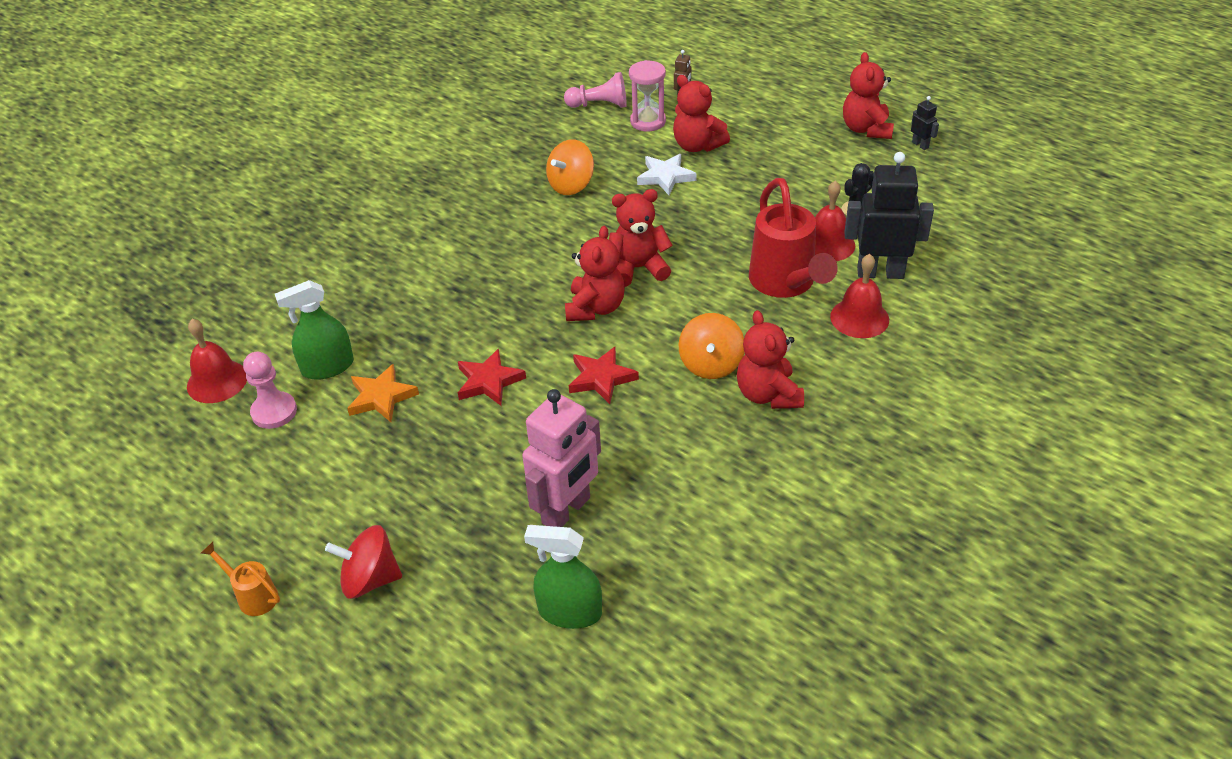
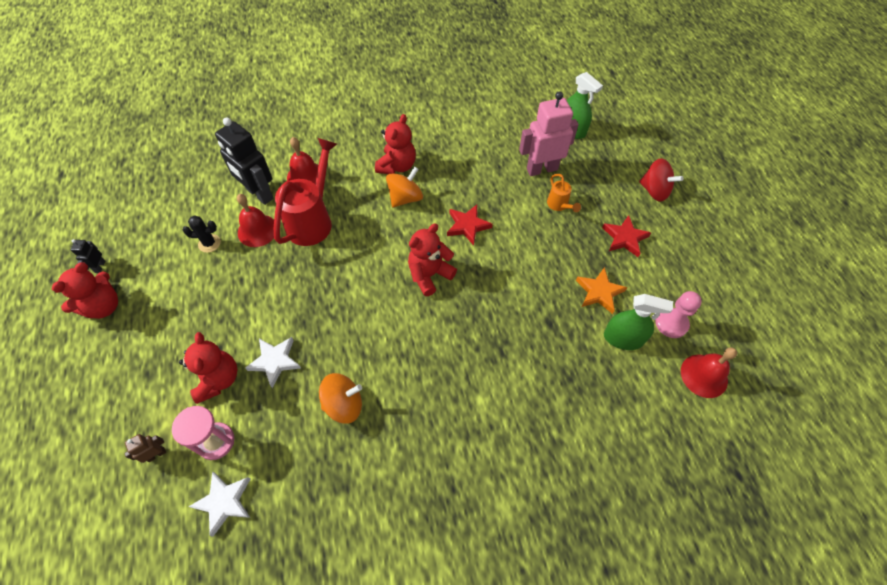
camera: 145 degrees left, 15 degrees up
(252, 595) = (717, 215): orange watering can -> orange watering can (559, 205)
(489, 381) = (530, 263): red star -> red star (624, 238)
(599, 105) = (224, 502): pink pawn -> white star
(638, 268) = (377, 288): red teddy bear -> none

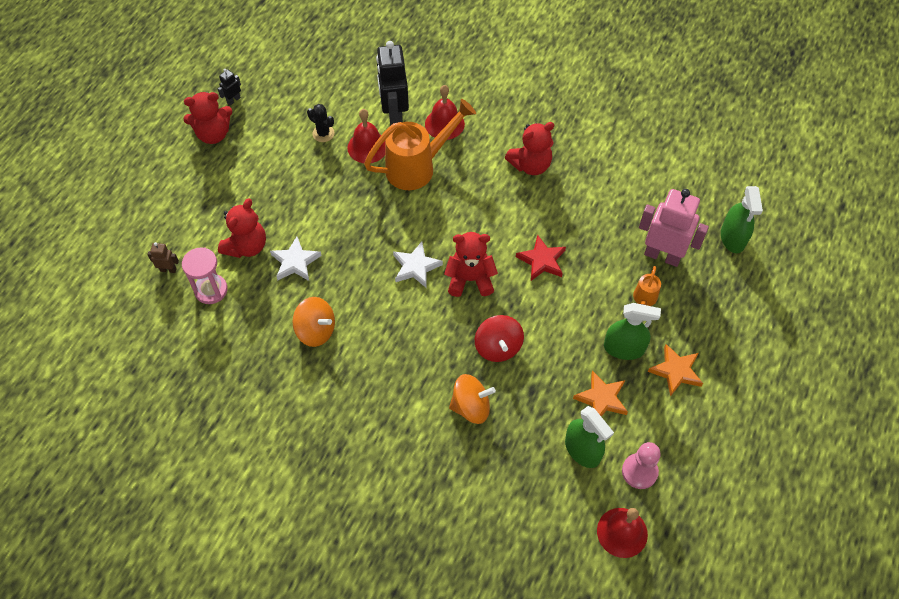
camera: 40 degrees right, 0 degrees up
(224, 502) = (184, 335): white star -> white star (416, 267)
(313, 219) = (418, 167): red watering can -> orange watering can
(405, 198) = (511, 199): orange spinning top -> orange spinning top (471, 407)
(579, 247) = (624, 348): none -> green spray bottle
(624, 238) = (676, 371): red star -> orange star
(654, 191) = (754, 351): red spinning top -> red spinning top (498, 347)

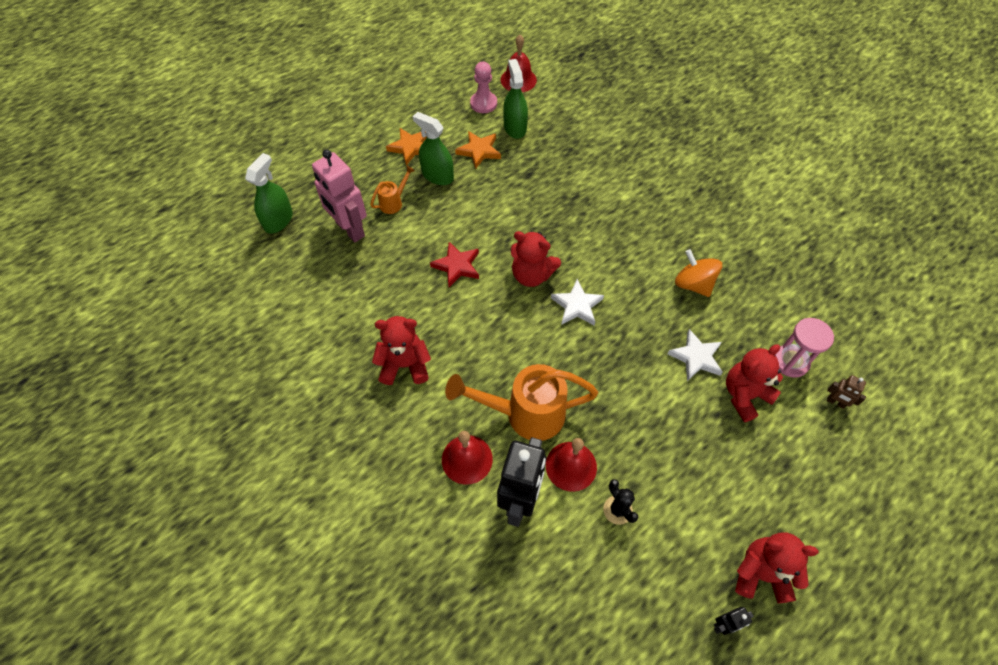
camera: 155 degrees left, 0 degrees up
(471, 407) = (582, 180): orange spinning top -> none
(498, 347) = (538, 213): red spinning top -> none

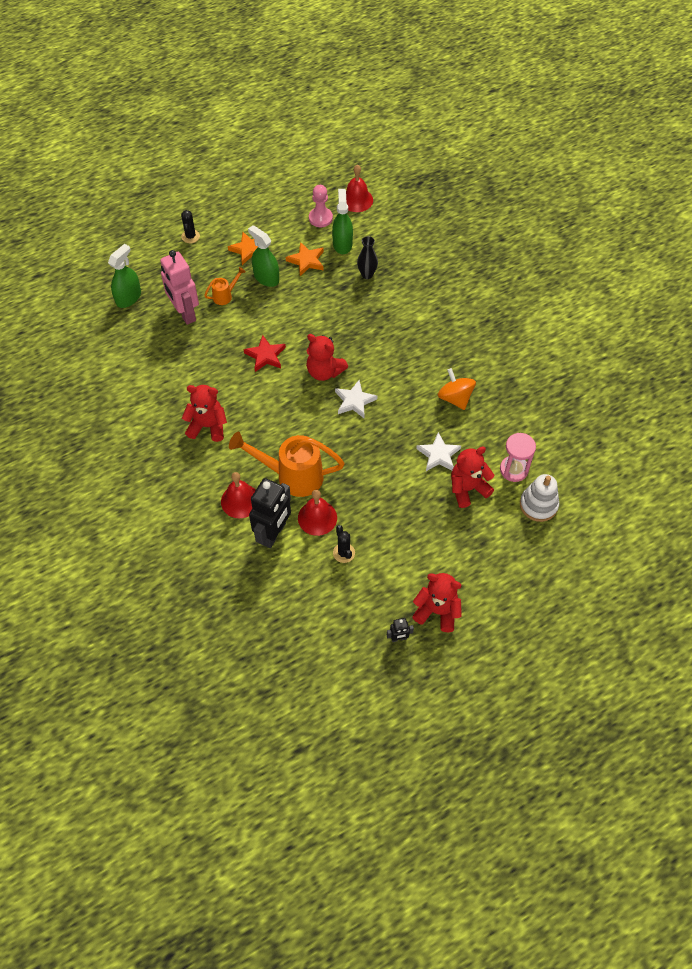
camera: 10 degrees right, 0 degrees up
(340, 141) = (190, 236): none -> black cactus
(551, 157) = (367, 274): none -> black vase
(835, 402) = (538, 505): brown robot -> white stacking toy

